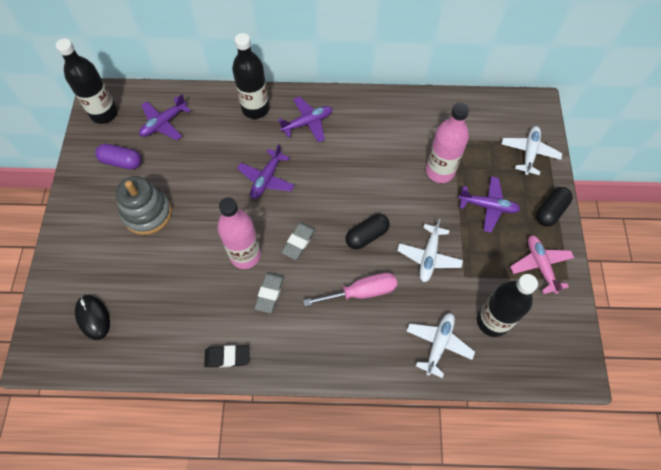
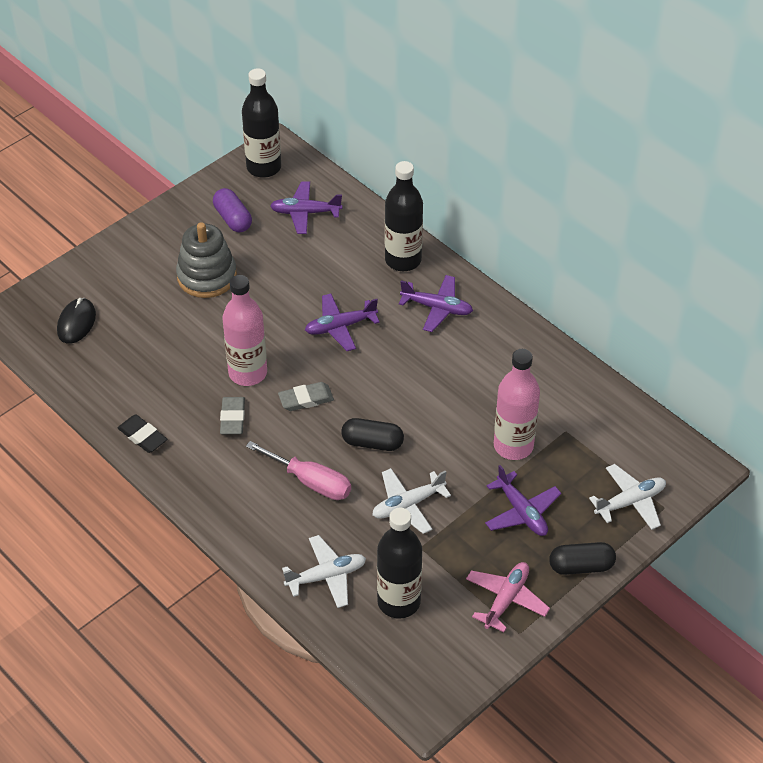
camera: 45 degrees right, 15 degrees down
(270, 293) = (233, 418): grey eraser -> grey eraser turned 60 degrees counterclockwise

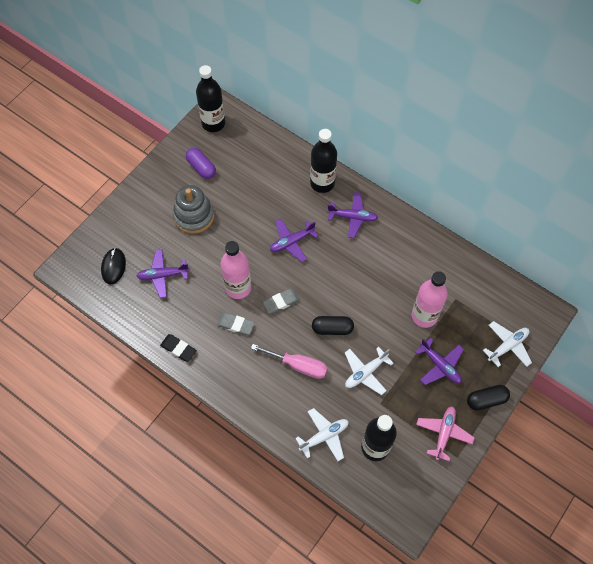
camera: 10 degrees left, 15 degrees up
(233, 418) = (236, 325): grey eraser -> grey eraser turned 60 degrees counterclockwise
(305, 213) = (249, 155): purple plane -> purple plane (163, 275)

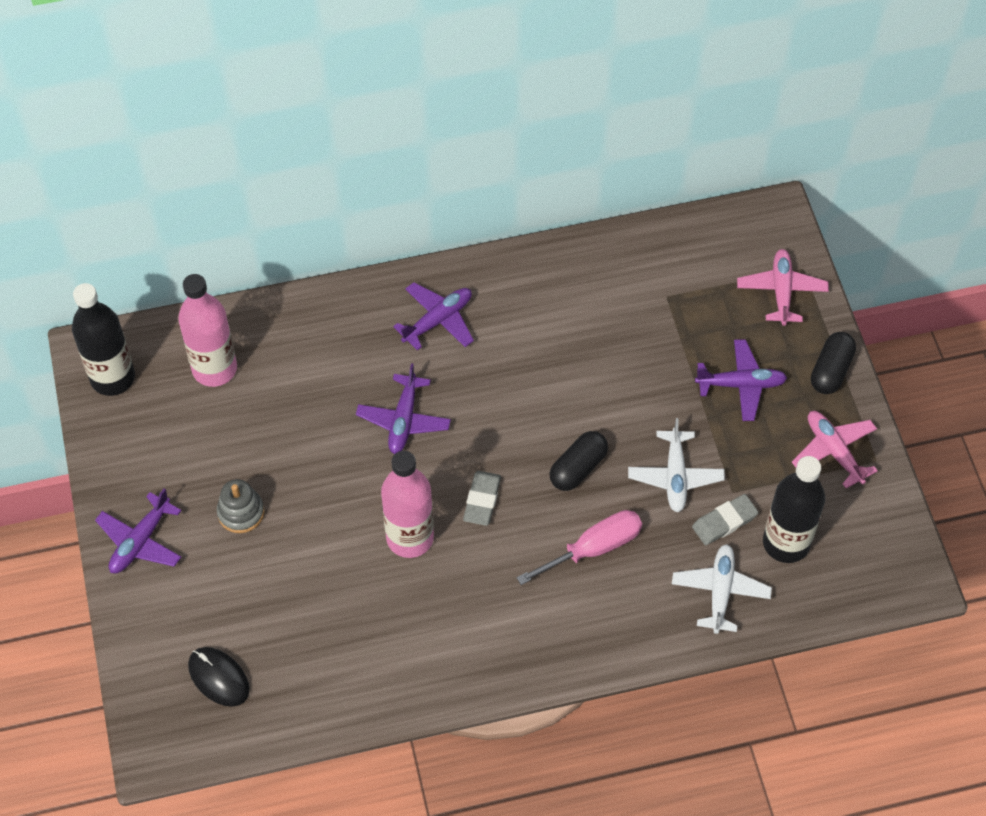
camera: 50 degrees left, 5 degrees down
(163, 275) = (297, 621): purple plane -> purple plane (140, 541)
(178, 349) = (432, 681): black eraser -> none
(194, 216) = (241, 512): grey stacking toy -> grey stacking toy, size x0.61
(201, 167) = (171, 446): purple capsule -> none
(236, 325) = (463, 581): grey eraser -> grey eraser (724, 522)
(322, 183) = (350, 316): black bottle -> none
(424, 316) = (658, 349): pink bottle -> pink bottle (214, 369)
(507, 346) = (781, 291): white plane -> pink plane

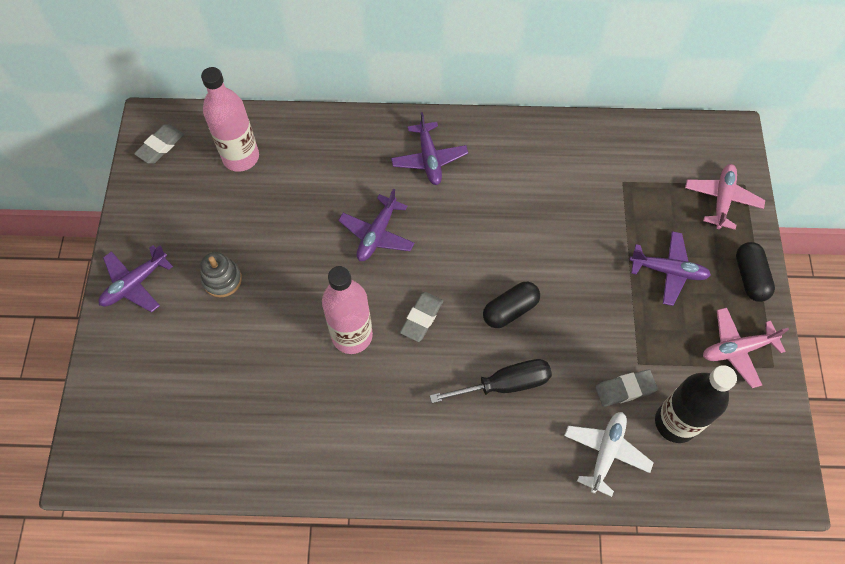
camera: 15 degrees right, 5 degrees up
(113, 378) = (160, 146): black bottle -> grey eraser
(219, 677) = (157, 417): black mouse -> none
(438, 320) = (429, 159): purple plane -> purple plane turned 105 degrees clockwise
(594, 548) = (505, 384): pink screwdriver -> black screwdriver
(675, 476) = (591, 338): white plane -> none
(831, 370) = (750, 277): black capsule -> black capsule turned 45 degrees counterclockwise
(834, 451) = (737, 349): pink plane -> pink plane turned 90 degrees counterclockwise

